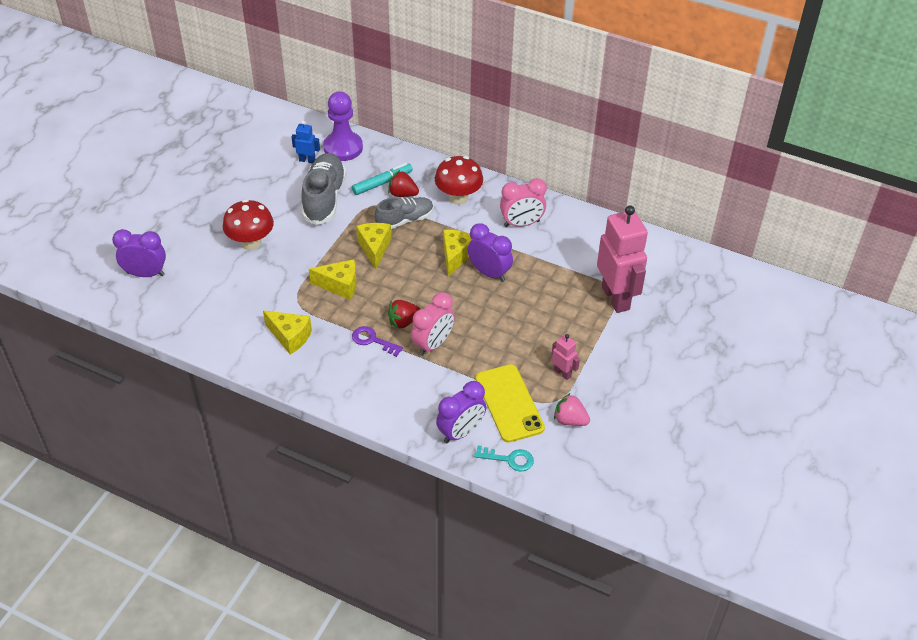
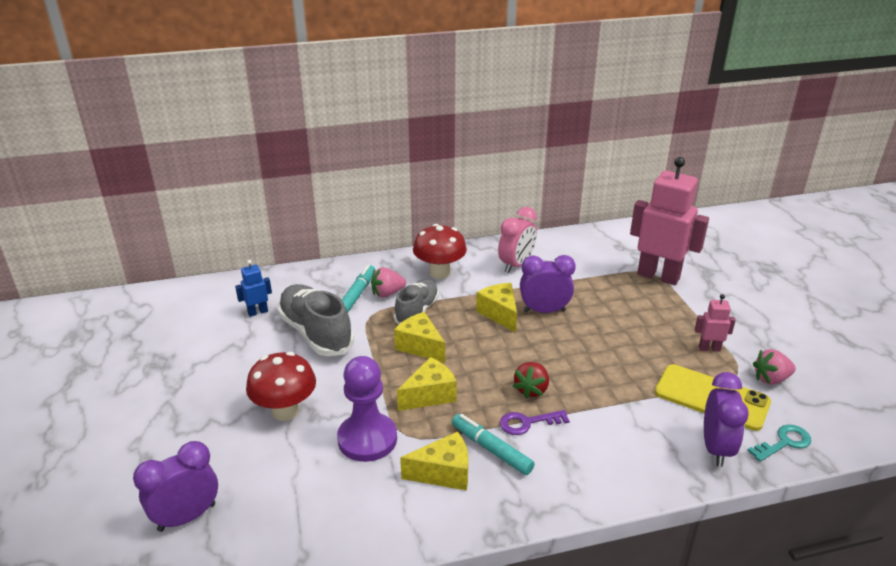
camera: 40 degrees left, 15 degrees down
(332, 342) = (491, 449): none -> turquoise marker
(343, 148) = (282, 286): purple pawn -> purple pawn (367, 439)
(402, 194) = (387, 293): red strawberry -> pink strawberry
(433, 344) = (583, 391): pink clock -> none

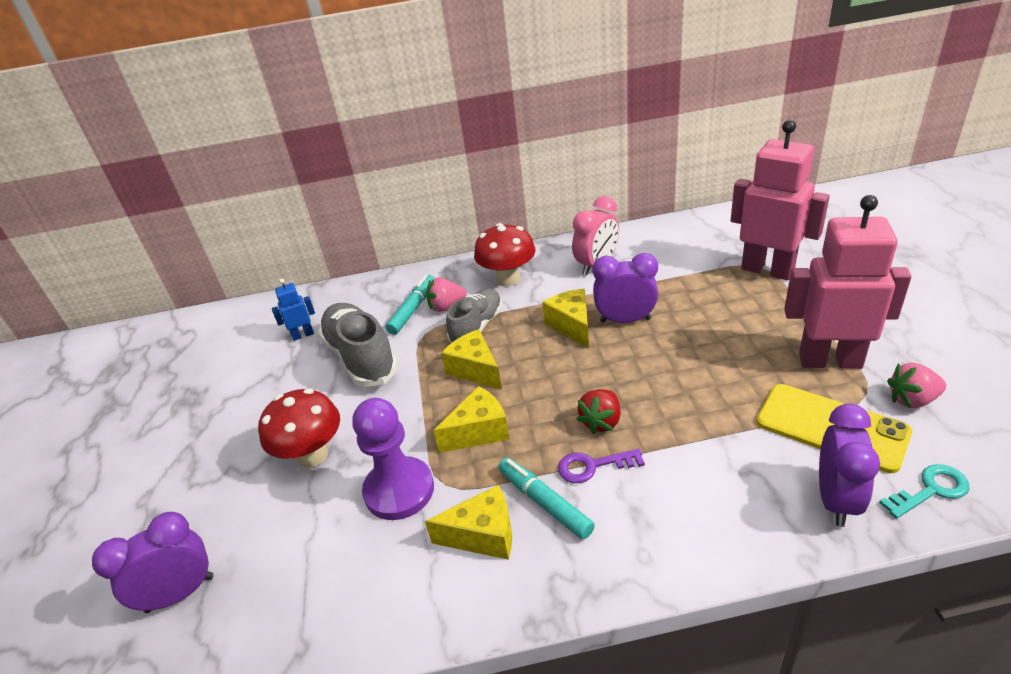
camera: 10 degrees right, 5 degrees up
(709, 348) = (829, 360): pink robot -> pink robot, size x2.23

